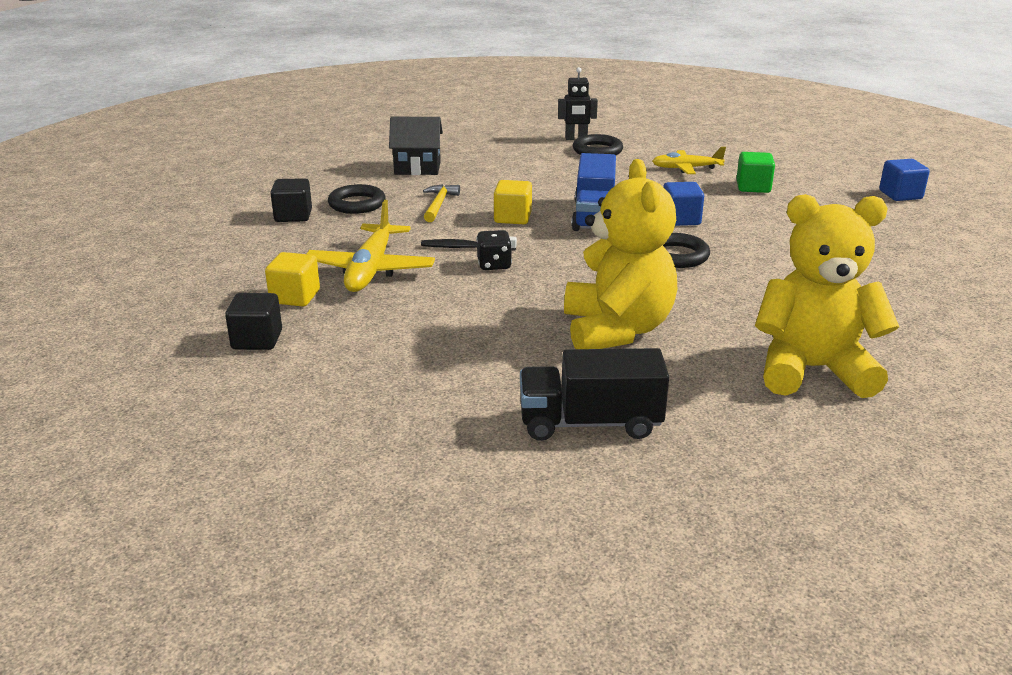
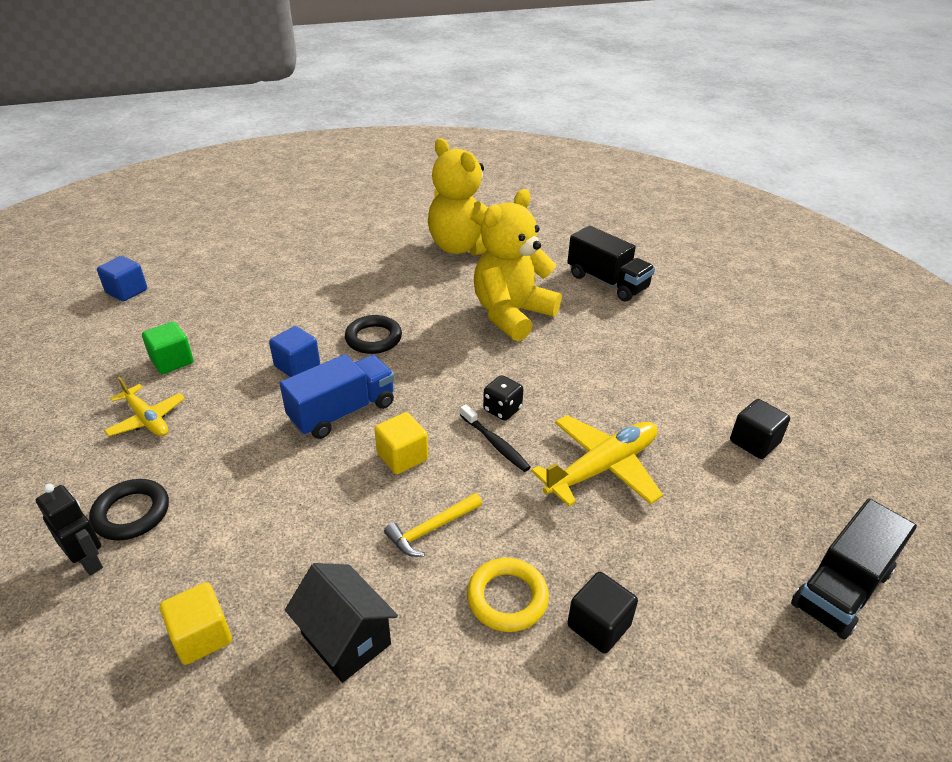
camera: 135 degrees left, 10 degrees up
(138, 287) = (841, 588): none -> black truck
(295, 297) = (694, 473): yellow cube -> yellow cube (202, 636)
(357, 204) = (507, 598): black ring -> yellow ring

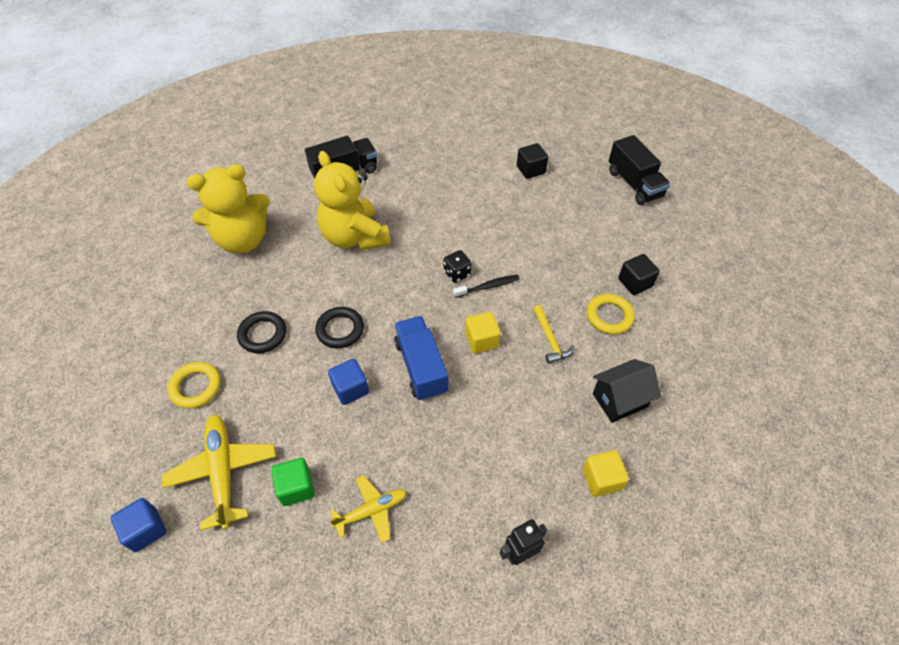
camera: 70 degrees left, 15 degrees up
(131, 513) = (480, 523): black ring -> black ring (262, 334)
(275, 273) = (196, 387): none -> yellow ring
(601, 468) = (527, 242): yellow plane -> yellow plane (223, 472)

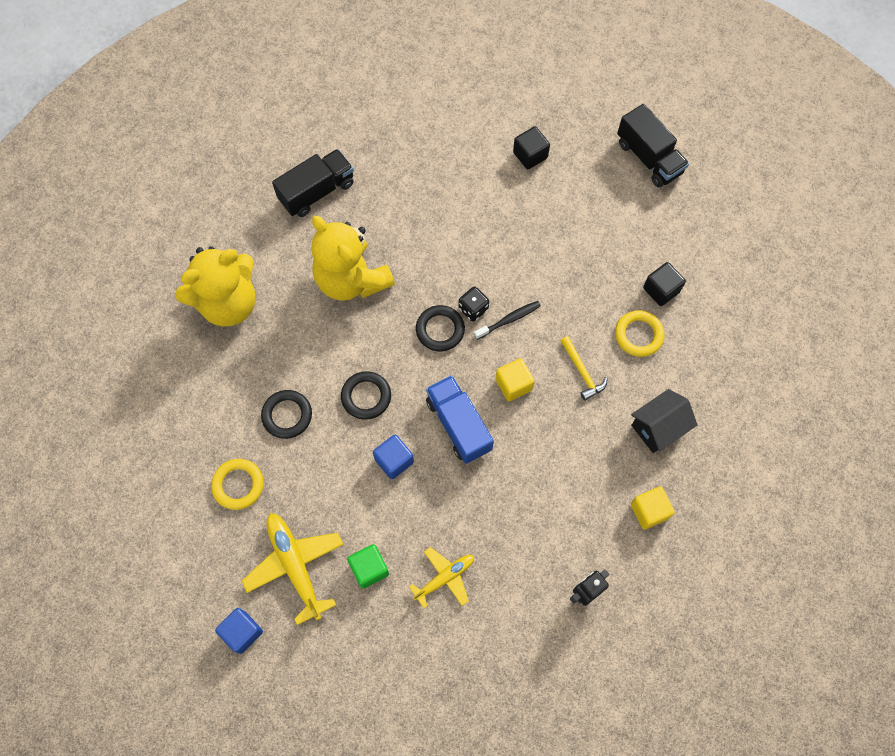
camera: 10 degrees left, 15 degrees up
(423, 286) = (440, 330): none -> black ring

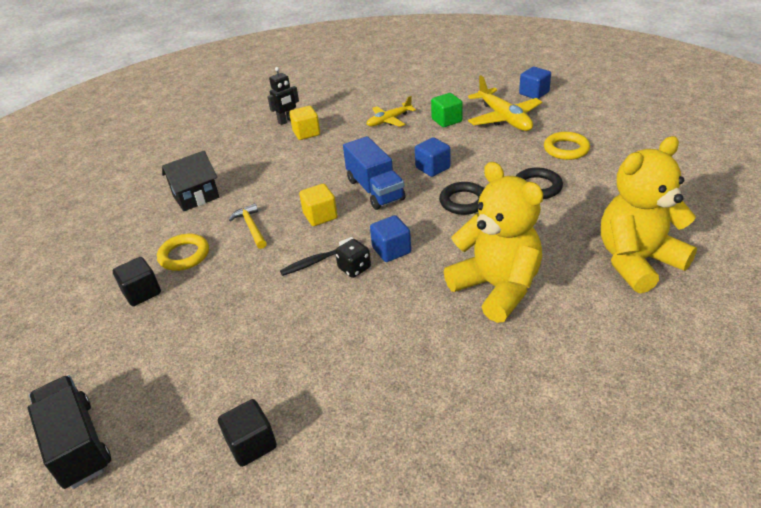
camera: 175 degrees left, 30 degrees down
(317, 192) = (568, 383): black truck -> none
(440, 330) = (391, 250): black ring -> blue cube
(649, 511) = (225, 156): yellow cube -> yellow cube (306, 133)

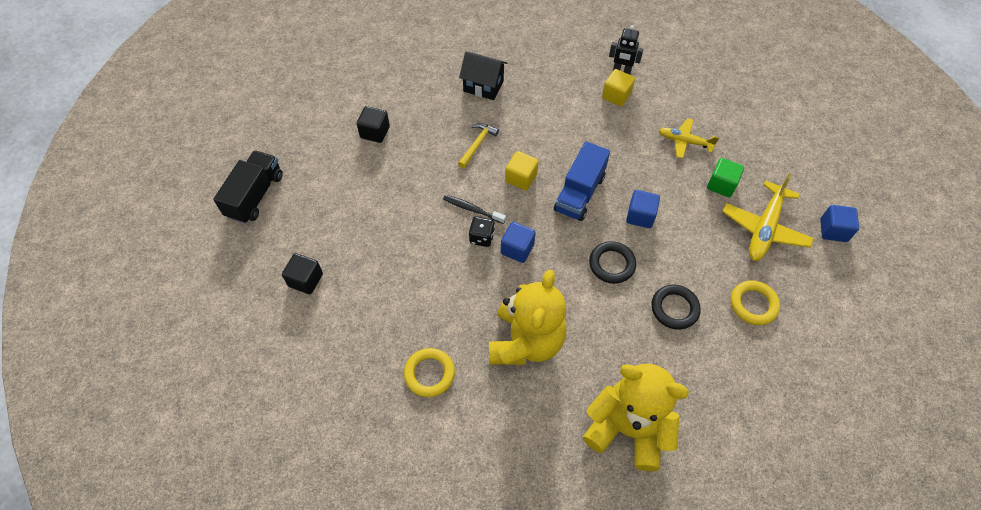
camera: 50 degrees right, 20 degrees up
(184, 255) = (422, 127): yellow ring -> yellow ring (429, 374)

